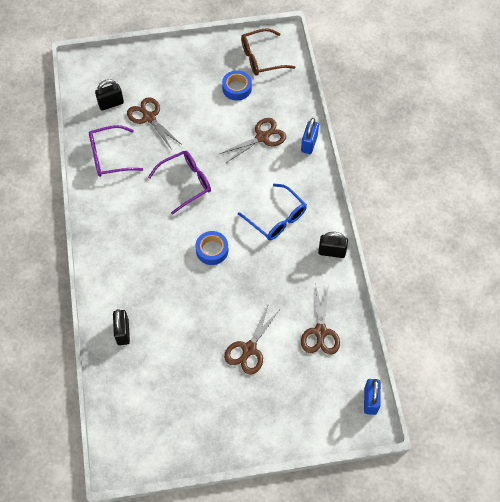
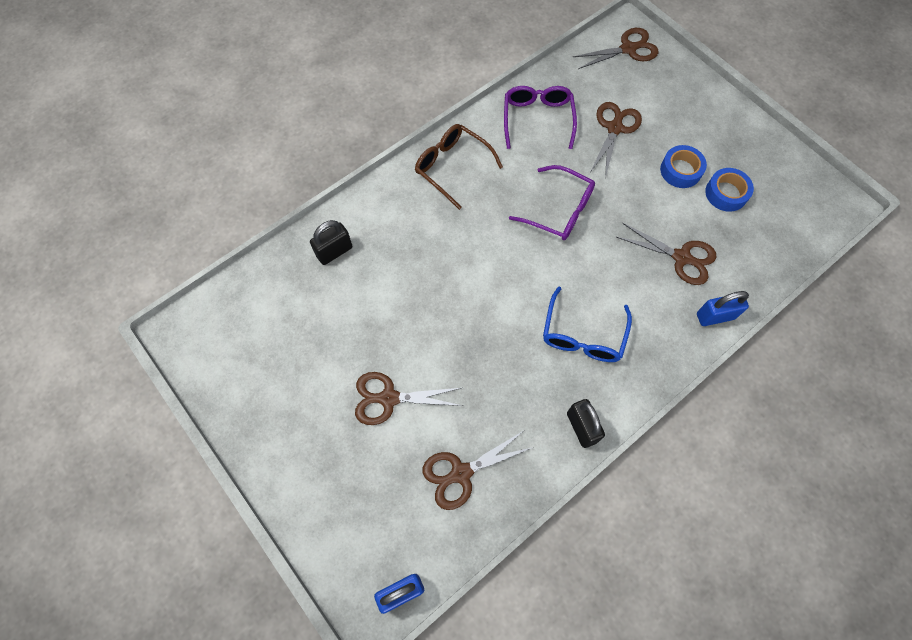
camera: 60 degrees right, 5 degrees up
(95, 74) = (628, 49): none -> brown scissors
(110, 156) = (537, 120): purple glasses -> purple glasses turned 45 degrees clockwise
(111, 103) = (603, 83): black padlock -> none
(212, 250) = (491, 286): blue tape -> blue tape (680, 170)
(262, 58) = (791, 197): brown glasses -> brown glasses (452, 167)

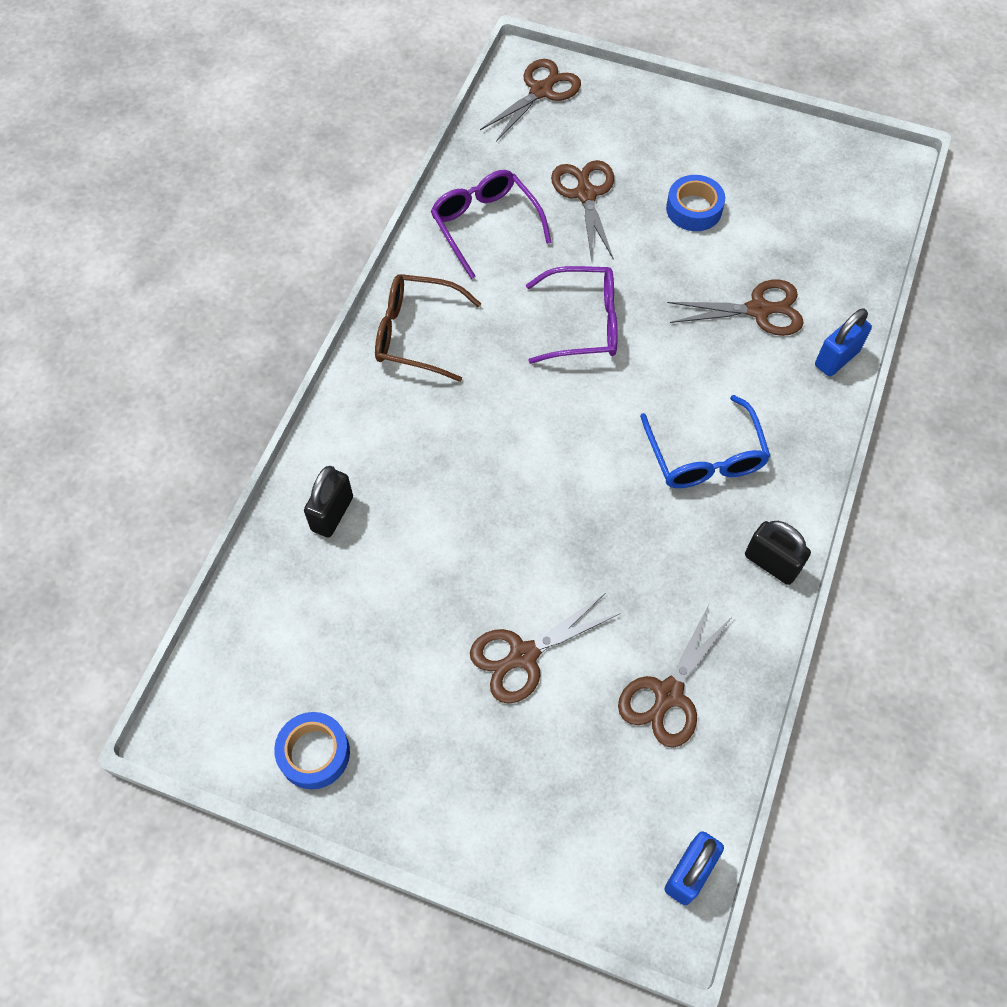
camera: 30 degrees left, 5 degrees down
(726, 193) = (761, 212): blue tape -> blue tape (314, 753)

